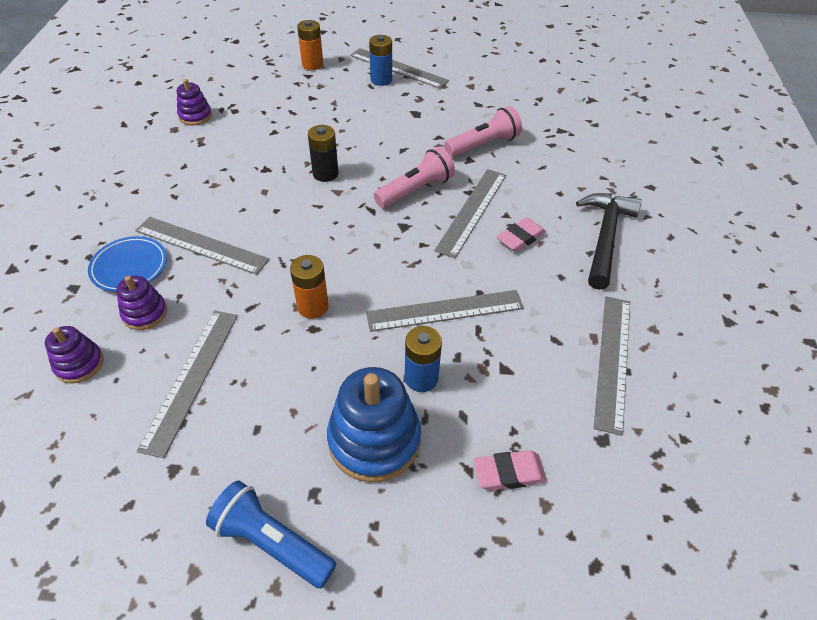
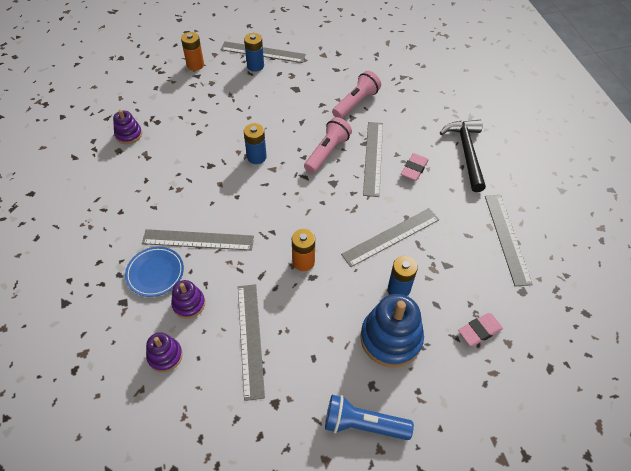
camera: 20 degrees left, 5 degrees up
(325, 174) = (256, 157): black battery -> blue battery

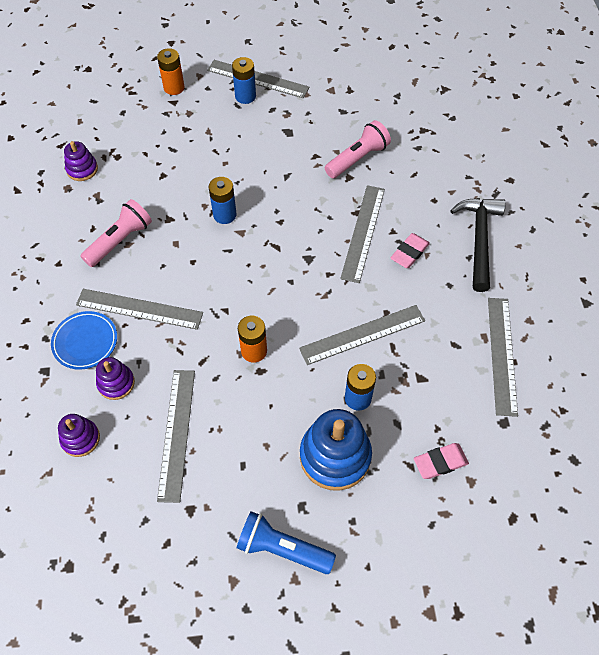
camera: 10 degrees right, 5 degrees up
(327, 152) = (309, 219): pink flashlight -> pink flashlight (120, 240)

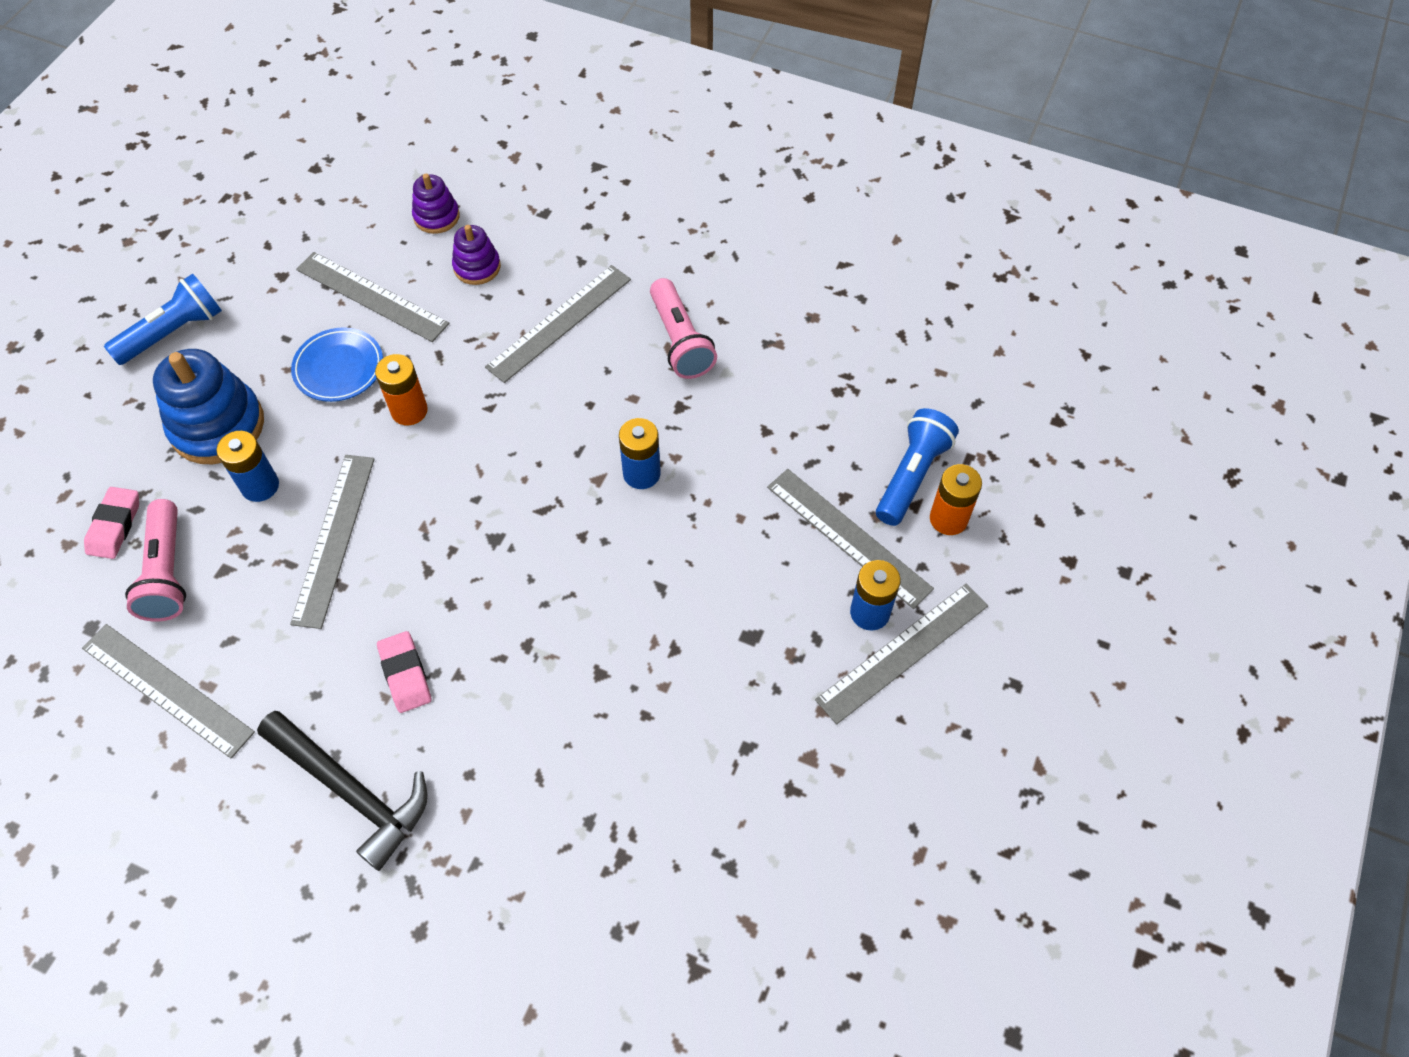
camera: 120 degrees right, 0 degrees up
(82, 169) = (837, 343): purple stacking toy -> none
(85, 342) = (553, 258): blue plate -> blue plate (339, 368)
(156, 109) = (912, 475): none -> blue flashlight
(357, 158) = (628, 709): pink flashlight -> pink flashlight (167, 572)
(363, 232) = (485, 632): grey ruler -> grey ruler (848, 537)

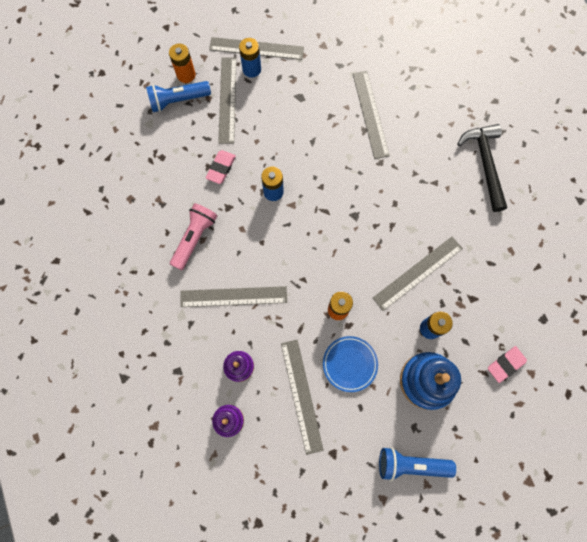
camera: 135 degrees left, 15 degrees up
(167, 572) = (496, 318): pink flashlight -> none
(167, 689) = (528, 262): grey ruler -> grey ruler (370, 114)
(405, 674) = (433, 190): pink eraser -> pink eraser (221, 168)

